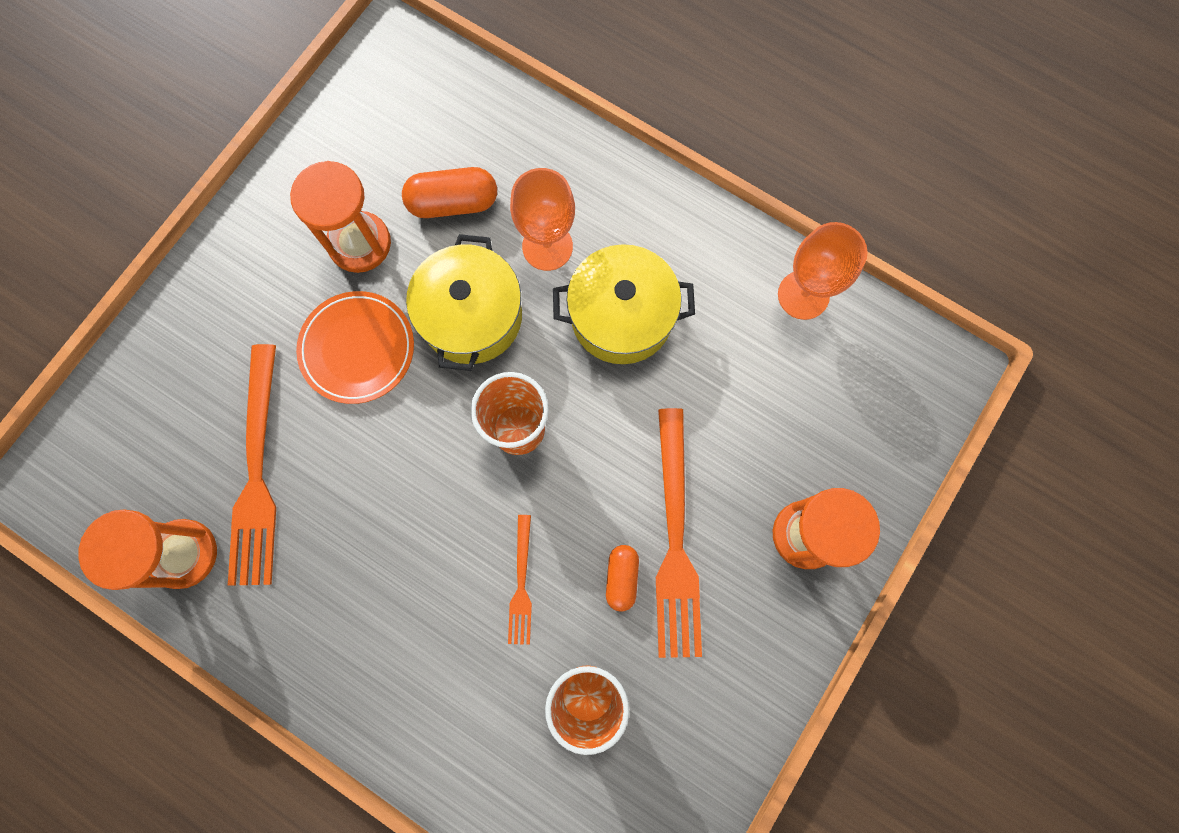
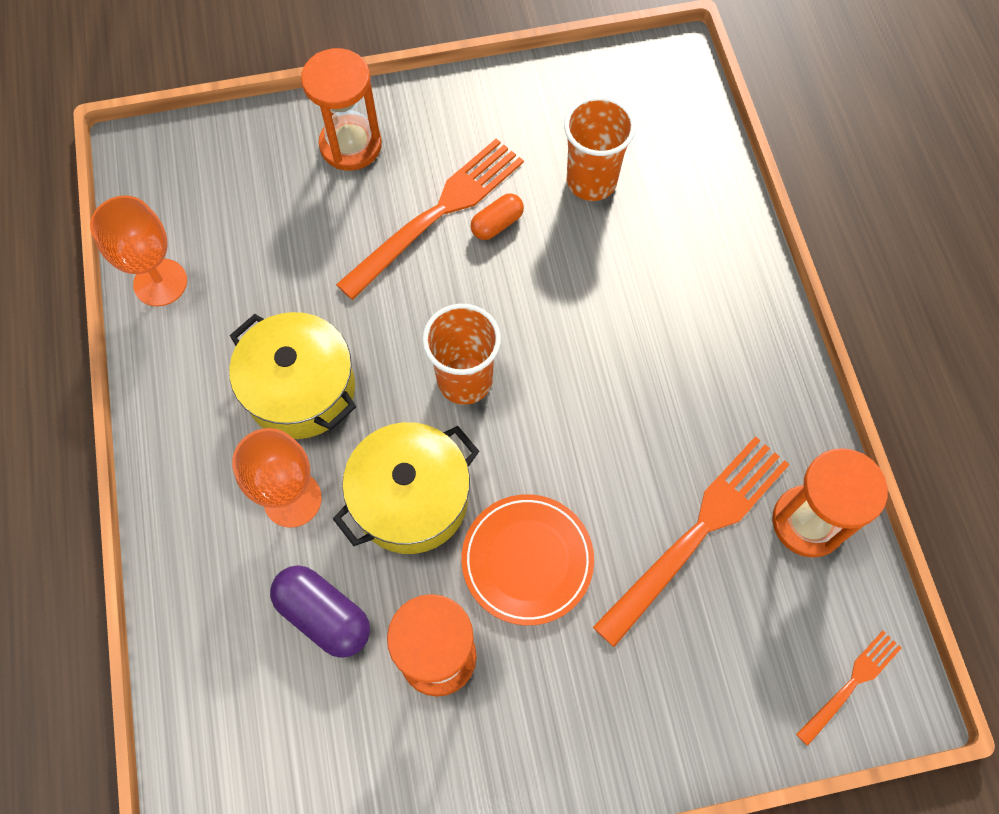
camera: 135 degrees left, 10 degrees down
(453, 203) = (324, 615): orange capsule -> purple capsule
(521, 584) = (569, 279): orange fork -> orange fork (851, 684)

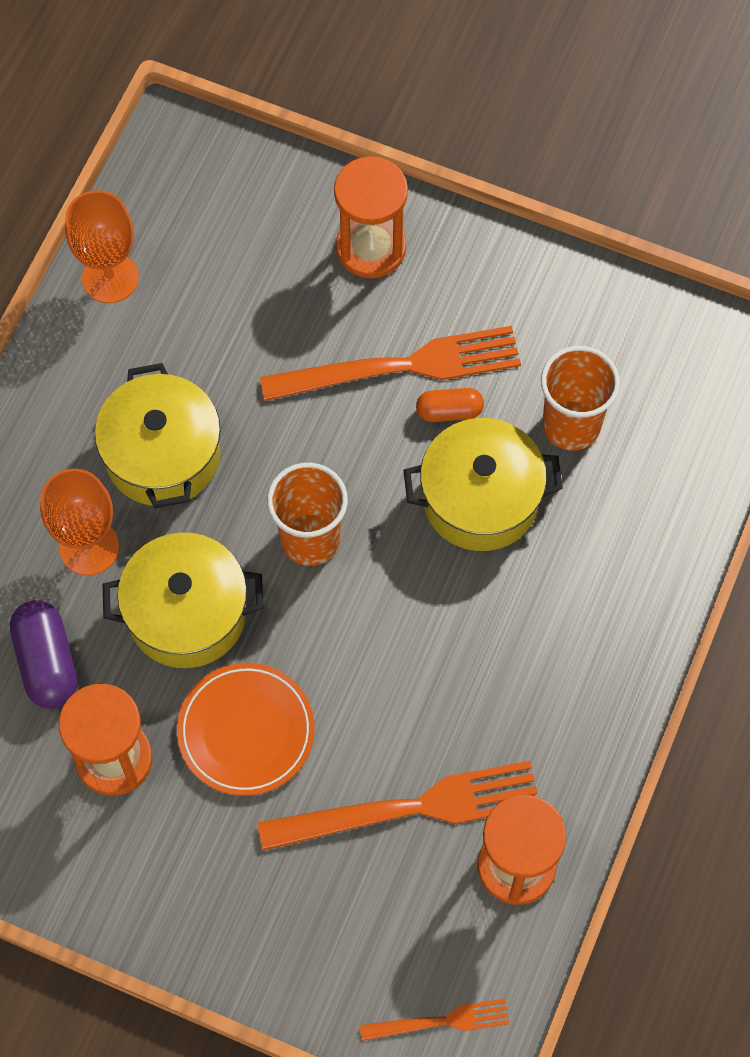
camera: 35 degrees right, 0 degrees up
(568, 271) = (480, 499): none -> yellow pot

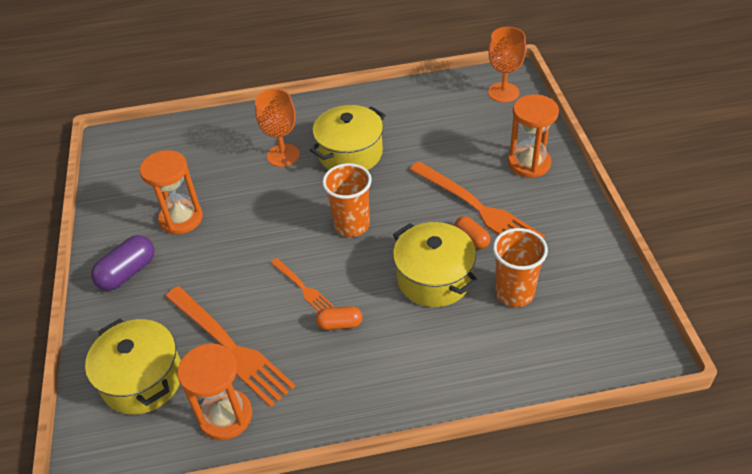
camera: 60 degrees right, 20 degrees down
(47, 662) = (215, 172): purple capsule -> purple capsule (127, 272)
(110, 278) = (421, 93): orange goblet -> orange goblet (503, 92)
(187, 613) = (275, 203): yellow pot -> yellow pot (142, 379)
(246, 731) = (228, 257): orange plate -> none
(440, 1021) = (107, 431): orange fork -> orange fork (302, 287)
(471, 655) = (340, 324): none -> orange capsule

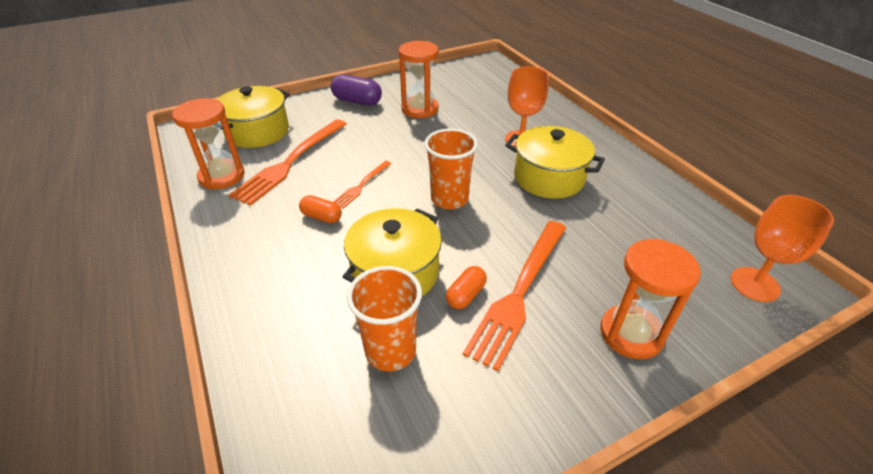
camera: 70 degrees right, 5 degrees down
(340, 324) = (321, 217): orange capsule -> orange capsule turned 45 degrees counterclockwise

